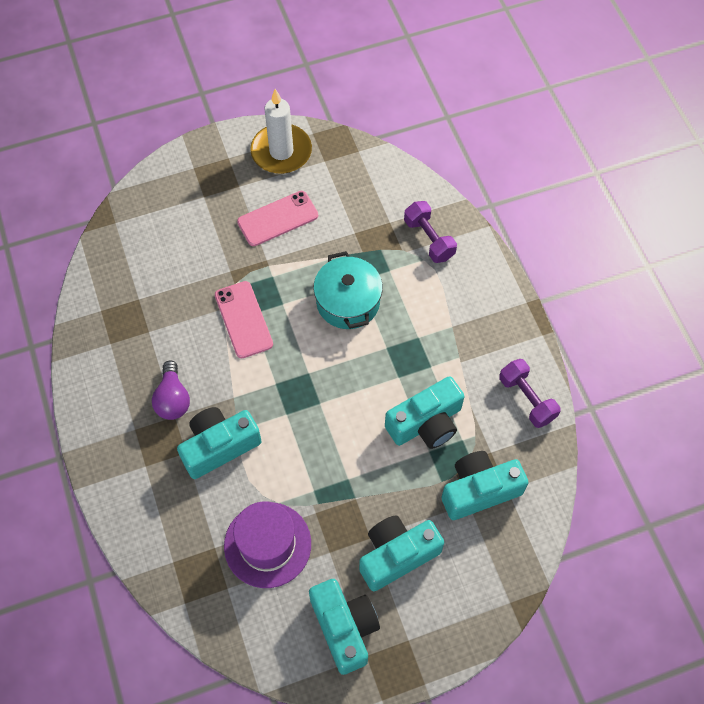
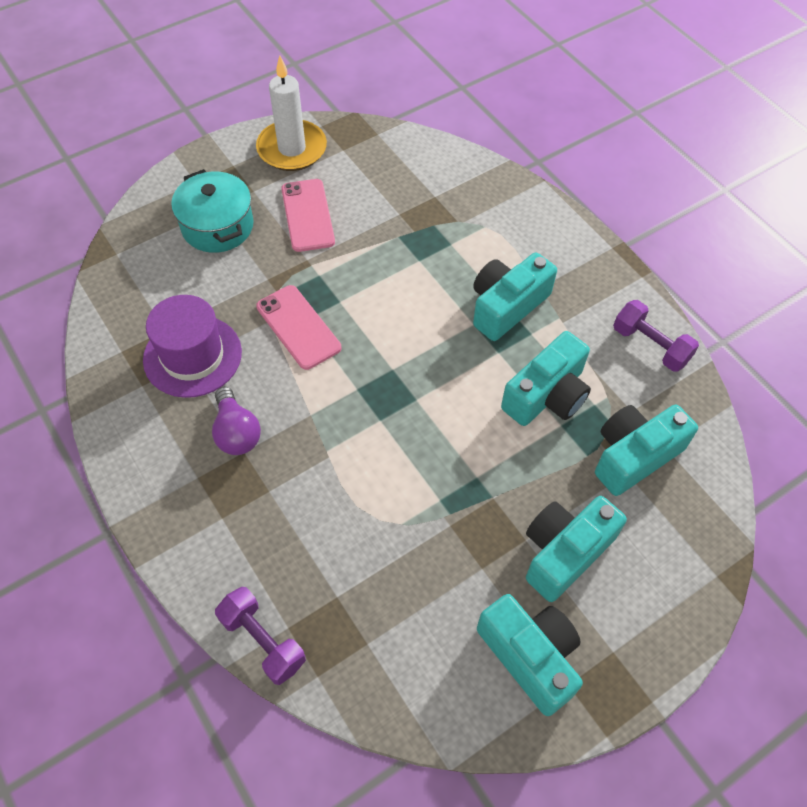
camera: 15 degrees left, 5 degrees down
(219, 446) = (309, 474): turquoise camera -> turquoise camera (507, 306)
(267, 544) = (402, 577): purple hat -> purple hat (192, 356)
(278, 218) = (307, 215): pink phone -> pink phone turned 60 degrees counterclockwise
(348, 302) = (414, 285): turquoise pot -> turquoise pot (217, 226)
(429, 239) = (484, 205): purple dumbbell -> purple dumbbell (263, 641)

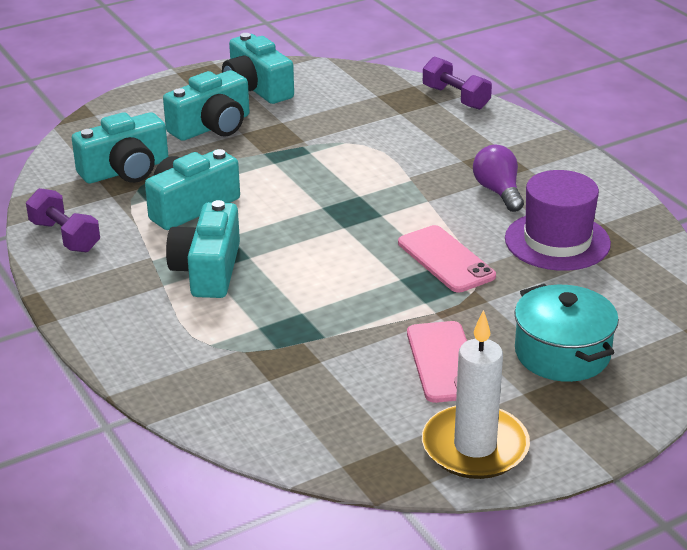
camera: 175 degrees left, 25 degrees down
(507, 306) = (208, 270): turquoise camera -> turquoise camera turned 135 degrees clockwise

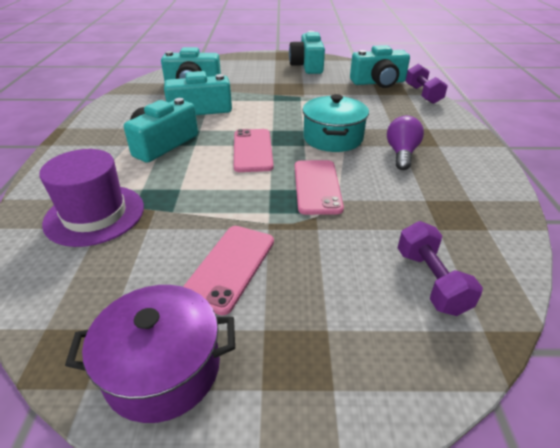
camera: 30 degrees right, 5 degrees up
(65, 236) = (120, 106): purple dumbbell -> purple dumbbell (431, 281)
(212, 126) = (262, 76): turquoise camera -> turquoise camera (378, 82)
(329, 241) = (252, 150): none -> pink phone
(475, 447) = (163, 369): white candle -> purple pot
(557, 241) = (418, 202): purple hat -> purple hat (95, 214)
(562, 353) = (337, 303): turquoise pot -> turquoise pot (333, 138)

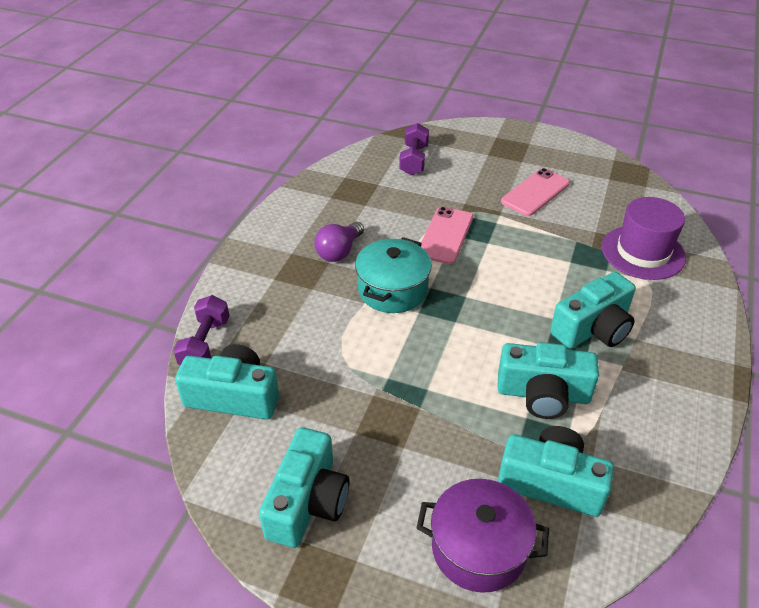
camera: 160 degrees left, 5 degrees up
(163, 369) = (576, 158): purple pot -> purple pot (478, 548)
(252, 150) = (490, 293): pink phone -> none

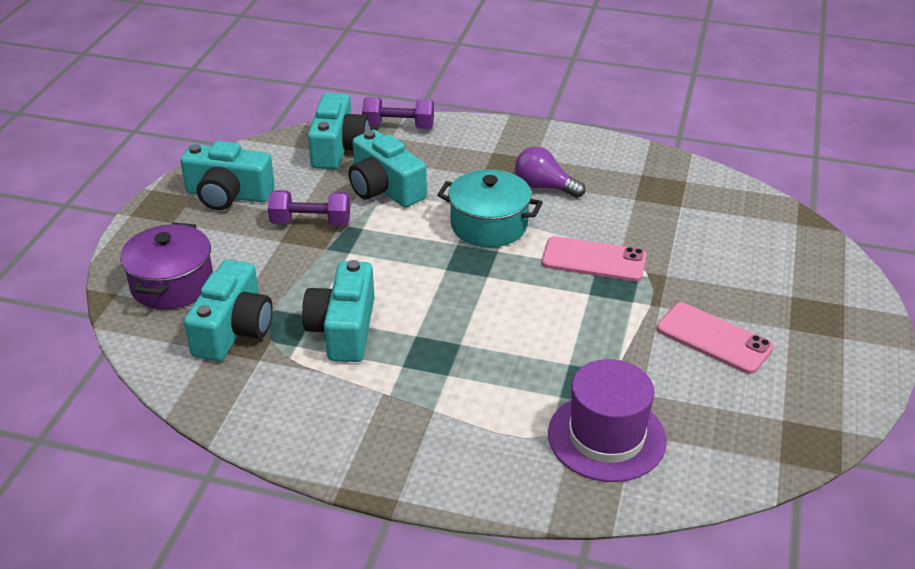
camera: 85 degrees right, 5 degrees down
(414, 160) = (745, 231): purple dumbbell -> purple dumbbell (311, 222)
(593, 328) = (447, 375): turquoise camera -> turquoise camera (385, 188)

